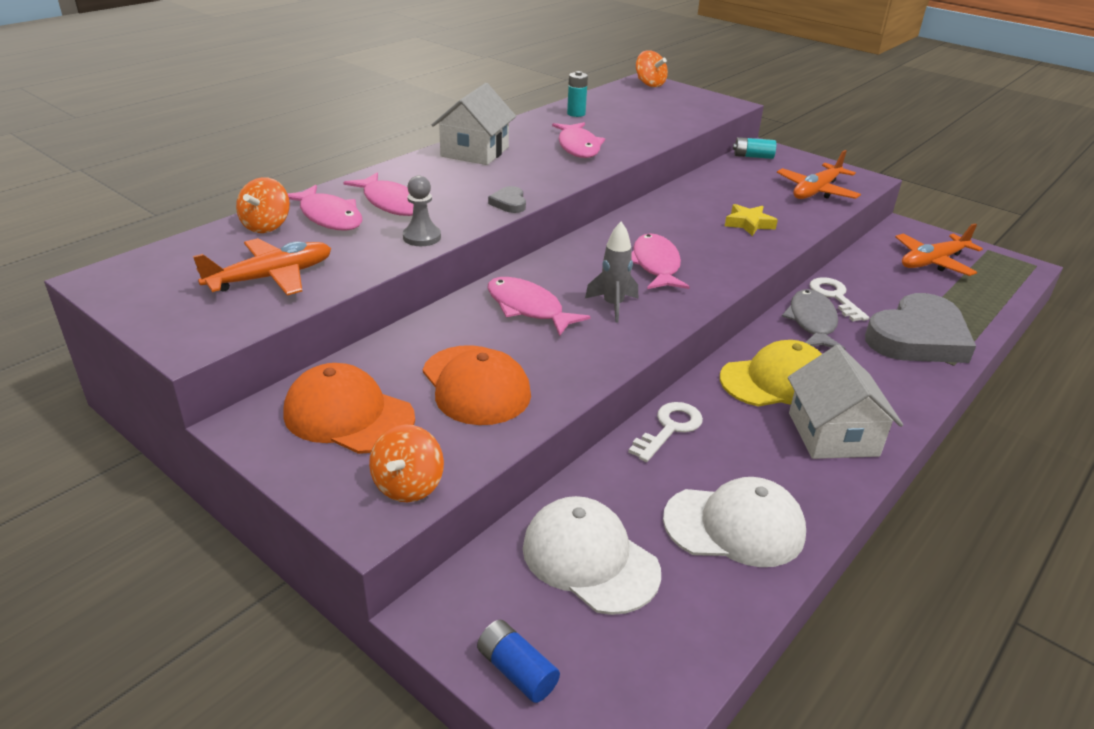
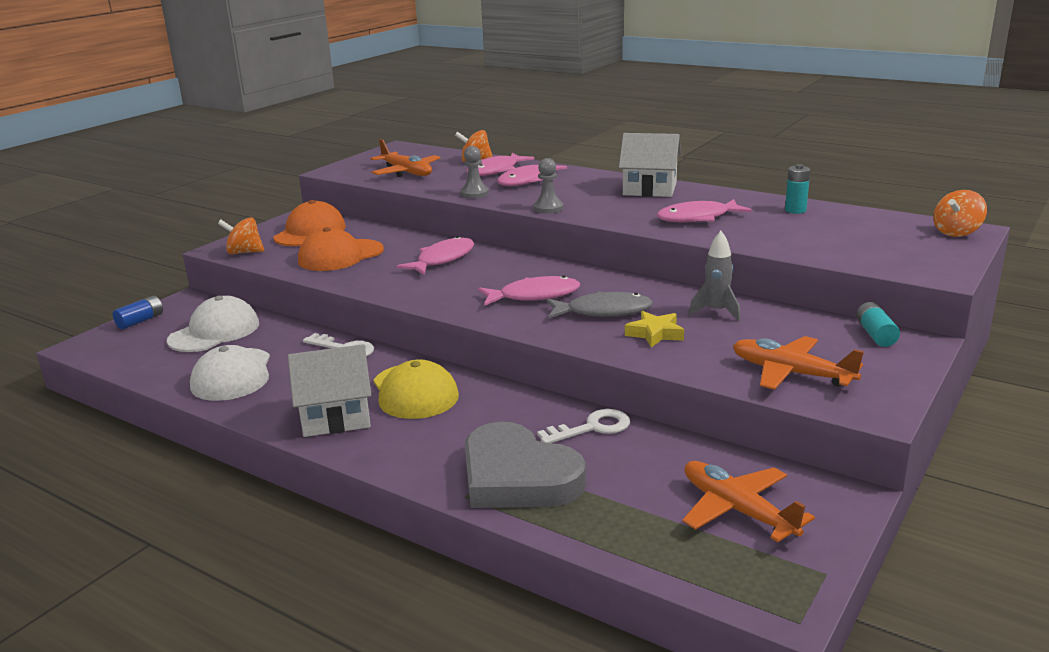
camera: 85 degrees right, 10 degrees down
(509, 203) = (548, 208): grey heart -> grey pawn
(613, 305) = (454, 285): grey rocket -> grey rocket (716, 312)
(812, 322) = (529, 412): grey fish -> grey fish (603, 311)

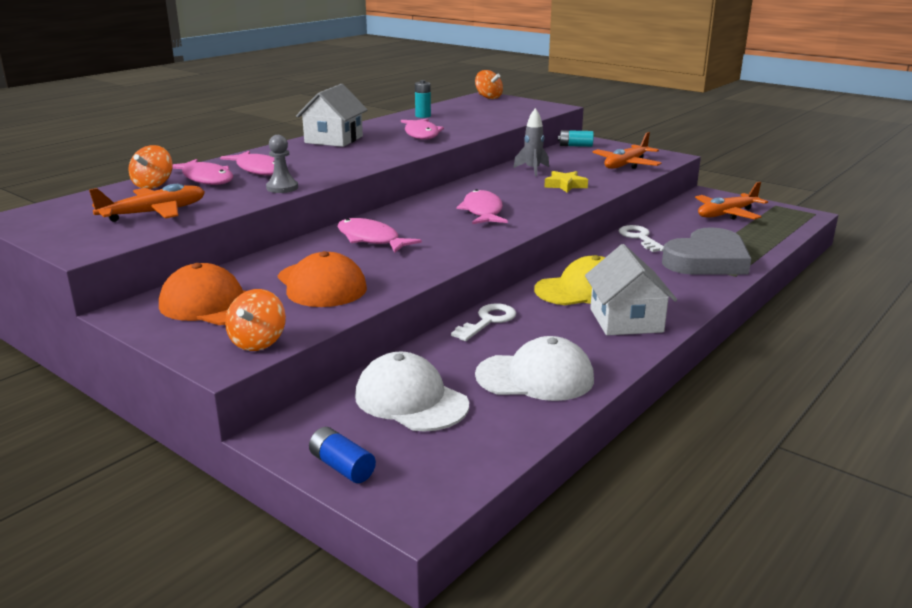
camera: 85 degrees left, 0 degrees up
(548, 208) = (358, 167): grey pawn -> none
(603, 311) = (522, 195): grey fish -> none

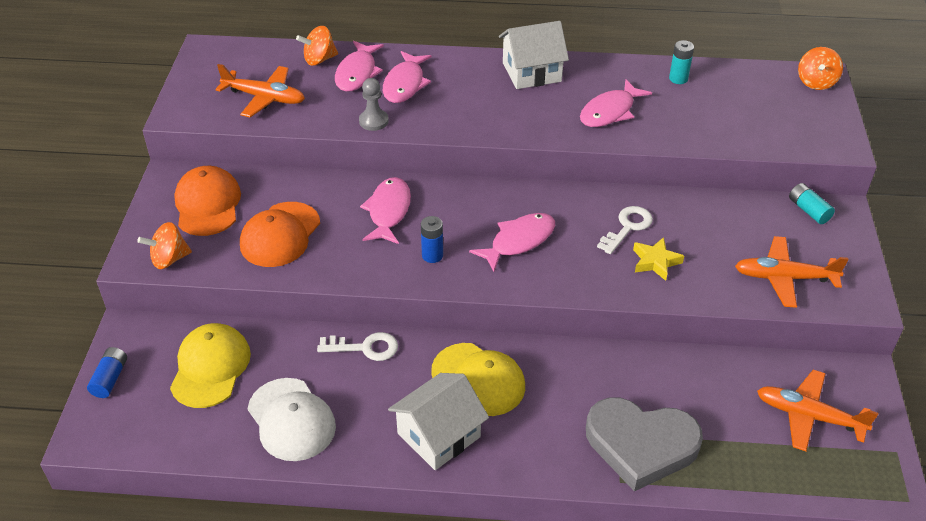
camera: 55 degrees right, 20 degrees up
(411, 400) = (210, 367): white cap -> yellow cap
(451, 239) = (432, 255): none -> blue battery
(532, 170) = (679, 217): grey rocket -> none
(640, 238) = (652, 369): white key -> white key (627, 227)

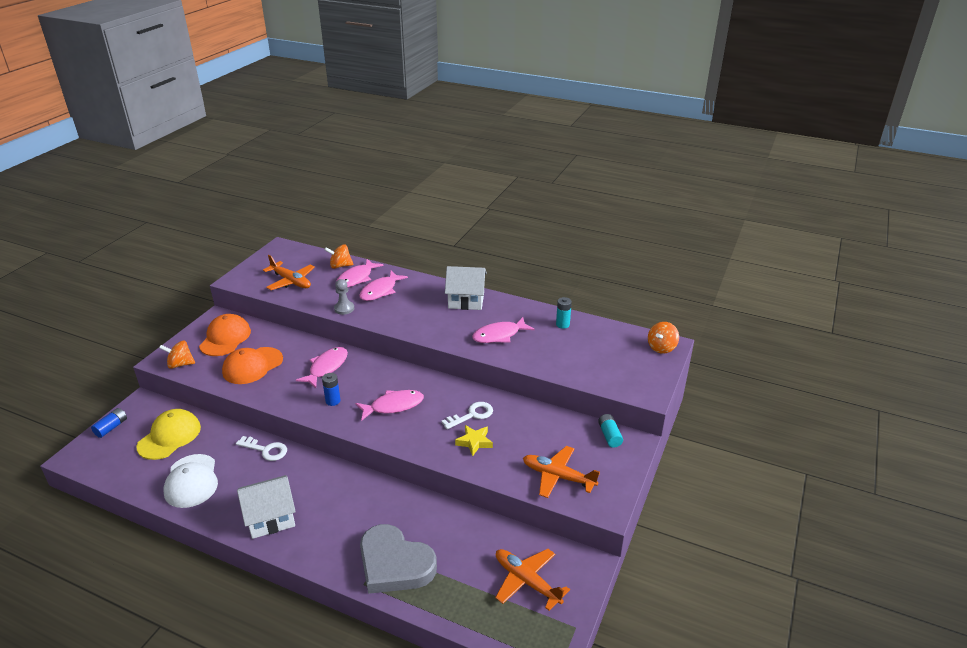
camera: 20 degrees right, 10 degrees down
(478, 379) = (320, 489): yellow cap -> none

